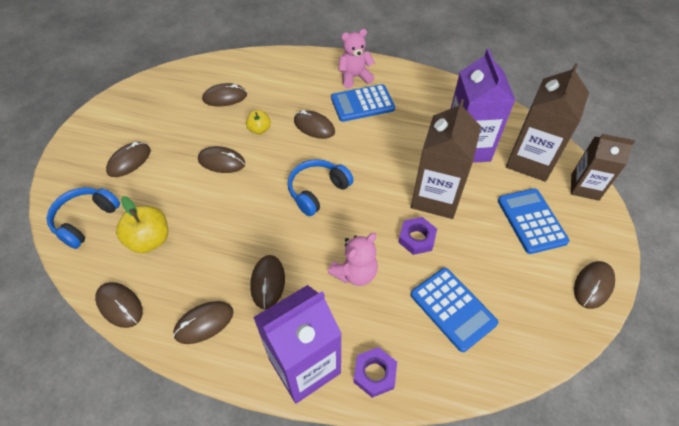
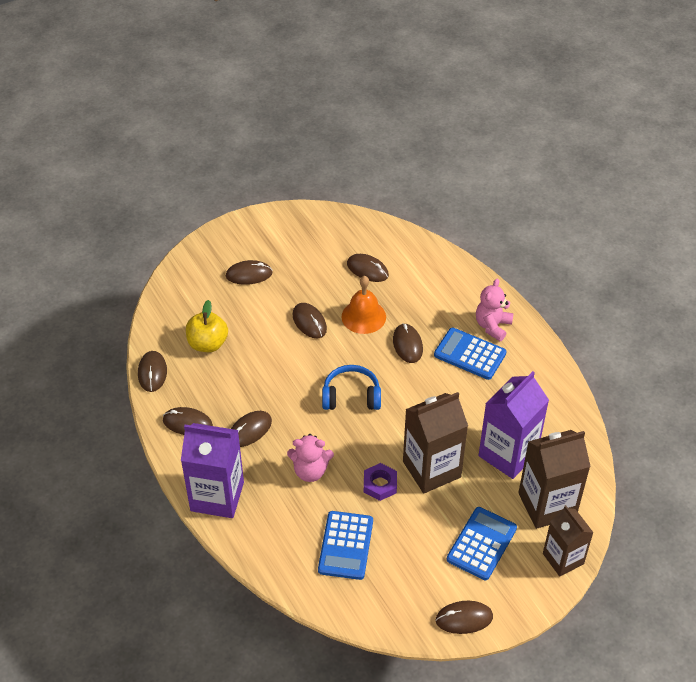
camera: 45 degrees right, 5 degrees down
(85, 220) = (183, 299): blue headphones -> none
(259, 129) = (363, 316): yellow apple -> orange bell
(354, 77) = (492, 326): pink teddy bear -> pink teddy bear turned 90 degrees counterclockwise
(374, 373) = (251, 536): purple nut -> none

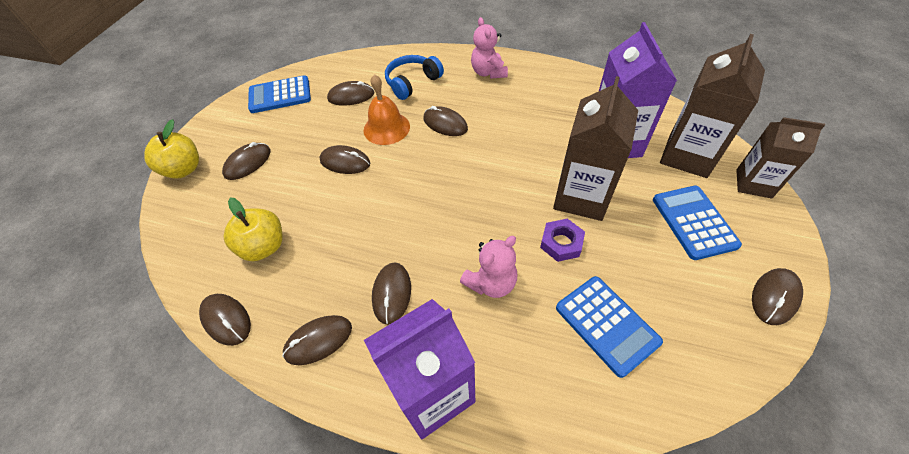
camera: 40 degrees left, 5 degrees up
(207, 249) = (184, 169): none -> yellow apple
(351, 396) = (448, 192): blue headphones -> blue headphones (412, 82)
(470, 354) = (497, 99): blue calculator -> blue calculator (280, 95)

